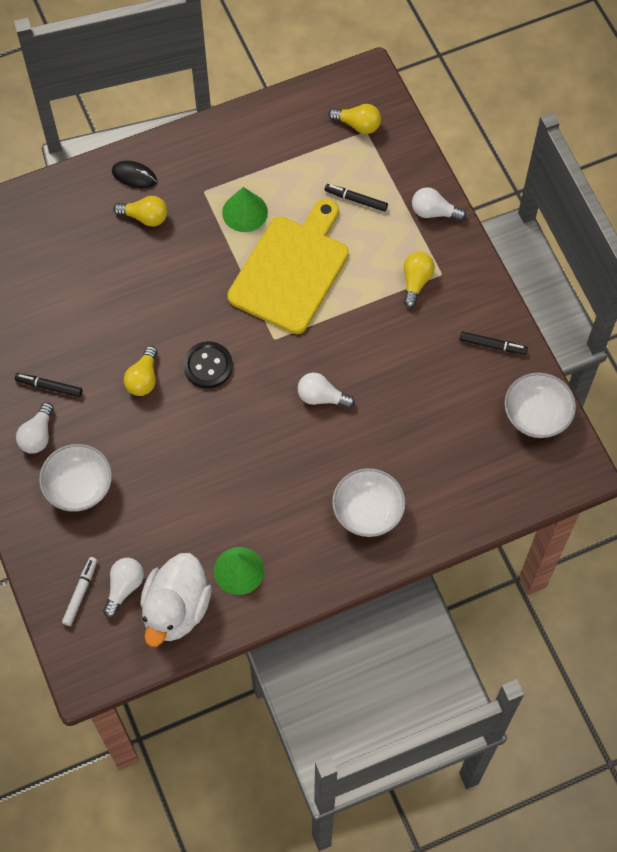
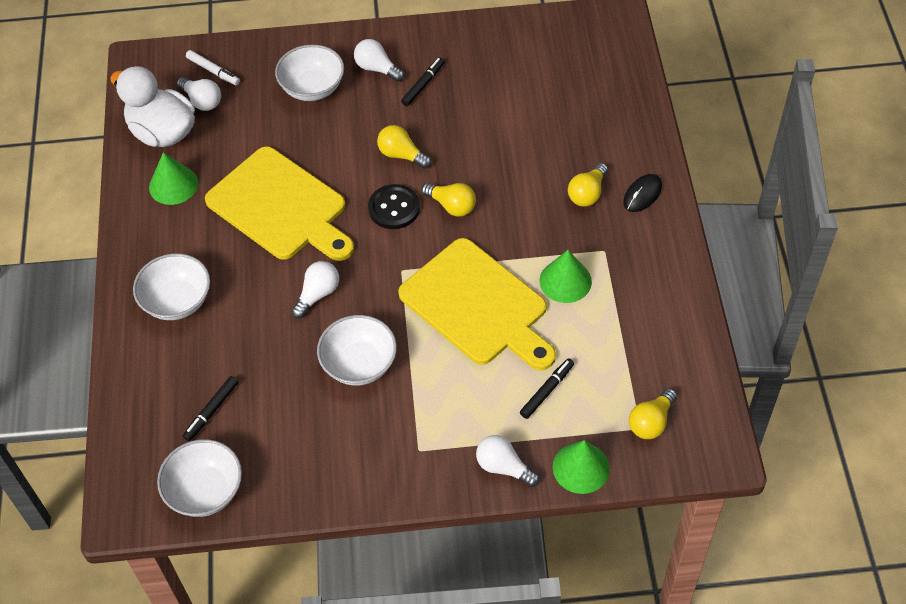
camera: 110 degrees right, 10 degrees down
(235, 463) = (280, 207): none -> yellow cutting board
(379, 341) = (359, 364): none -> white bowl
(414, 161) = (581, 467): none -> green cone
(416, 282) = (418, 421): yellow light bulb -> yellow light bulb (451, 206)
(434, 212) = (503, 467): white light bulb -> white light bulb turned 90 degrees counterclockwise
(492, 345) = (308, 474): black marker -> black marker (211, 411)

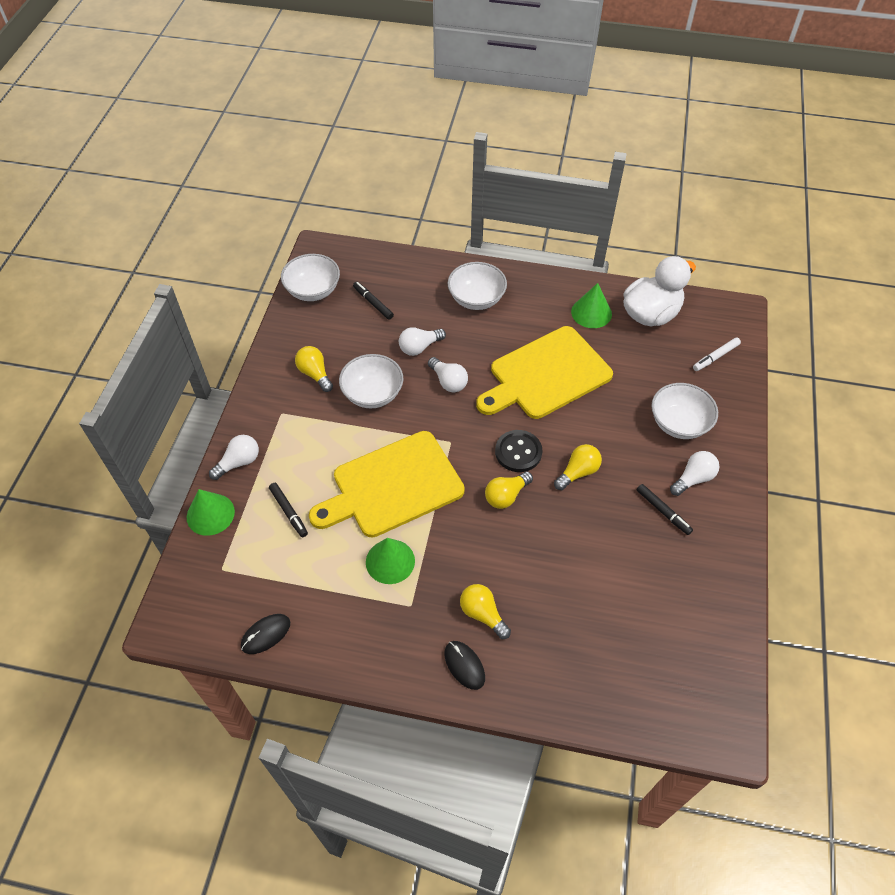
camera: 105 degrees right, 0 degrees up
(202, 101) = (680, 344): white light bulb -> white light bulb (419, 347)
(651, 422) = (222, 580): yellow light bulb -> yellow light bulb (315, 374)
(688, 359) = (266, 634): none -> black mouse

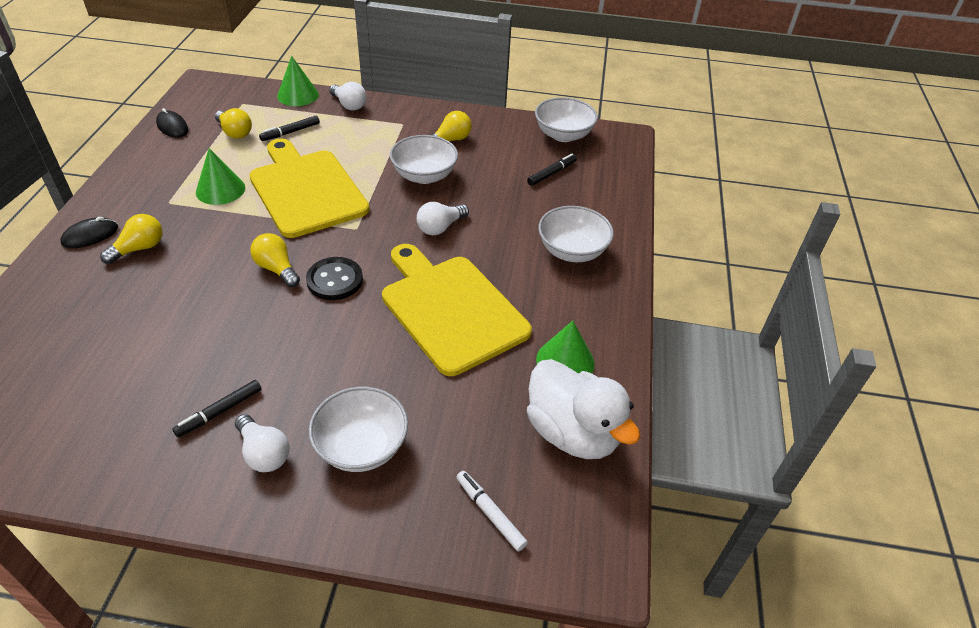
camera: 85 degrees right, 10 degrees down
(419, 347) = (490, 206): white light bulb -> none
(578, 472) = (297, 331): yellow light bulb -> yellow light bulb (235, 132)

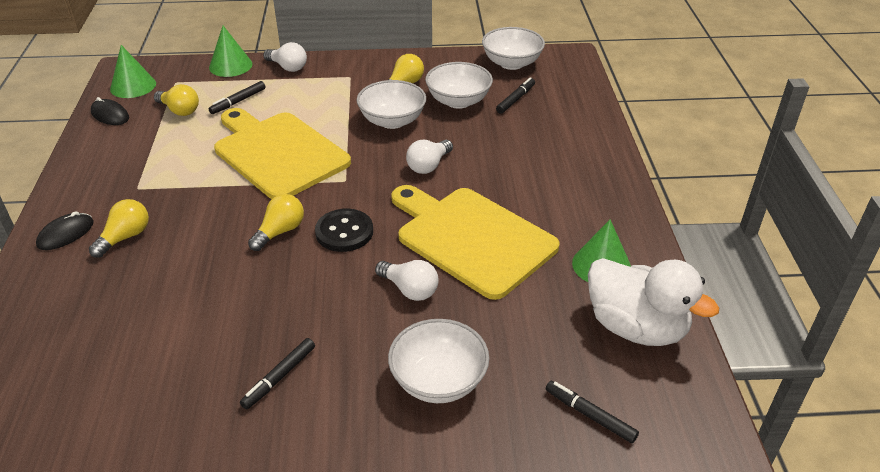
camera: 10 degrees left, 5 degrees down
(220, 189) = (188, 167): green cone -> green cone (133, 86)
(264, 453) = (342, 406): white light bulb -> white light bulb (409, 289)
(277, 269) = (280, 232): yellow light bulb -> yellow light bulb turned 90 degrees clockwise
(490, 513) = (590, 415): white marker -> black marker
(572, 251) = (565, 166): white bowl -> white bowl (458, 101)

